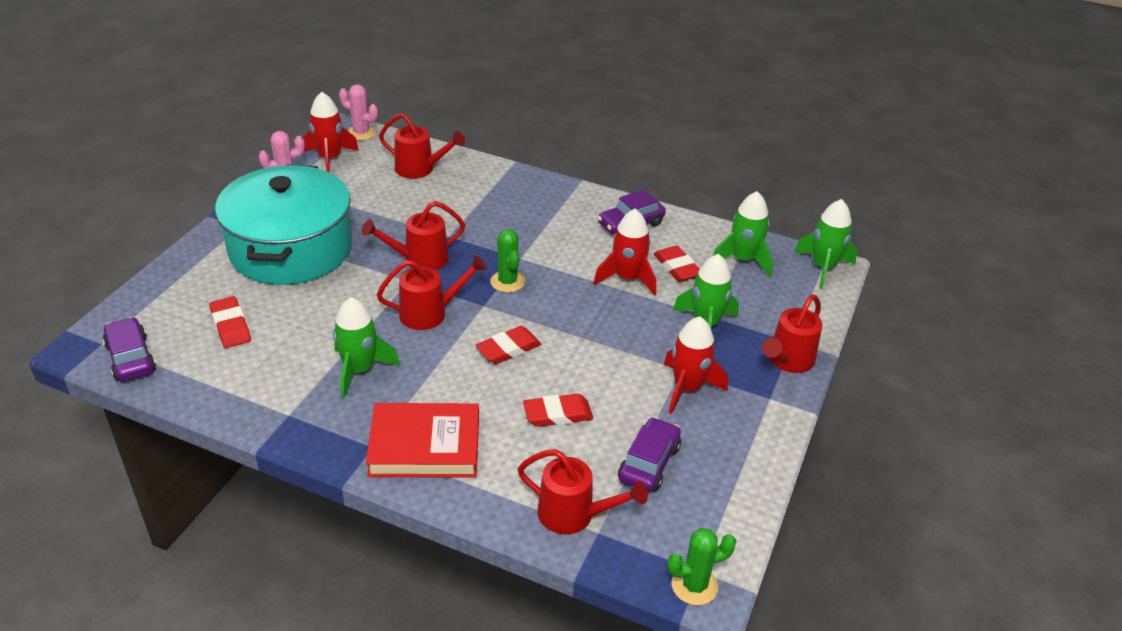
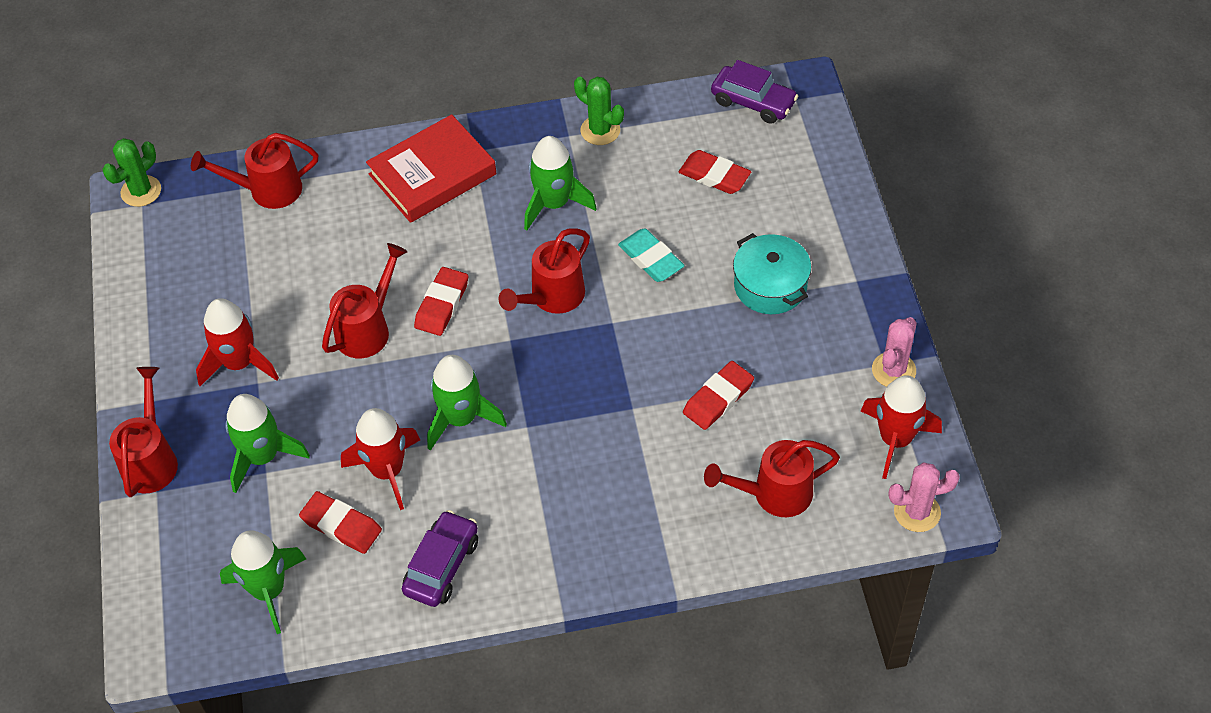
camera: 150 degrees right, 15 degrees up
(290, 249) = (770, 286): turquoise pot -> turquoise pot, size x0.48
(340, 301) = (651, 259): none -> turquoise eraser
(419, 260) = (629, 355): red watering can -> red watering can (368, 329)
(507, 282) = (511, 384): green cactus -> green cactus (600, 130)
(557, 414) = (343, 266): red eraser -> red eraser (718, 398)
(649, 463) = (232, 267): purple car -> none
(823, 267) = (163, 641): green rocket -> green rocket (461, 419)

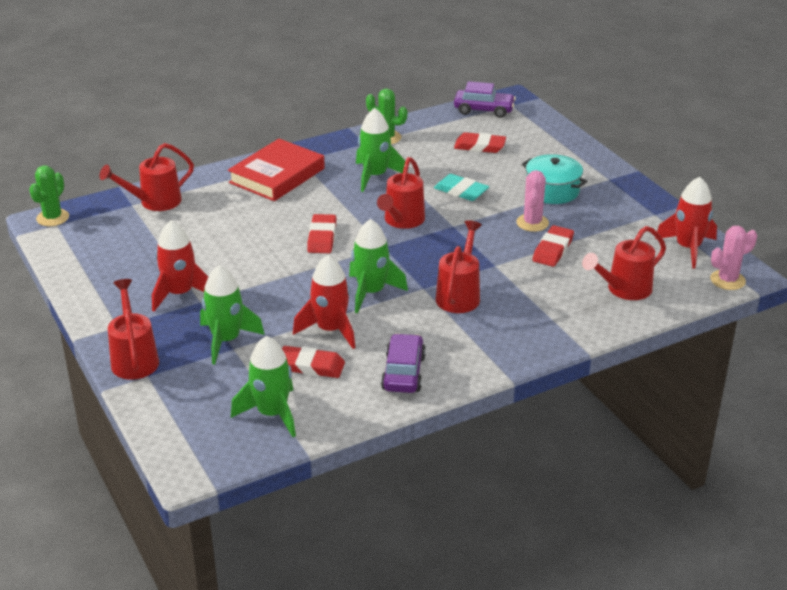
camera: 20 degrees left, 20 degrees down
(368, 329) = (272, 259): red watering can -> red watering can (459, 295)
(893, 370) = (663, 216): pink cactus -> pink cactus (532, 223)

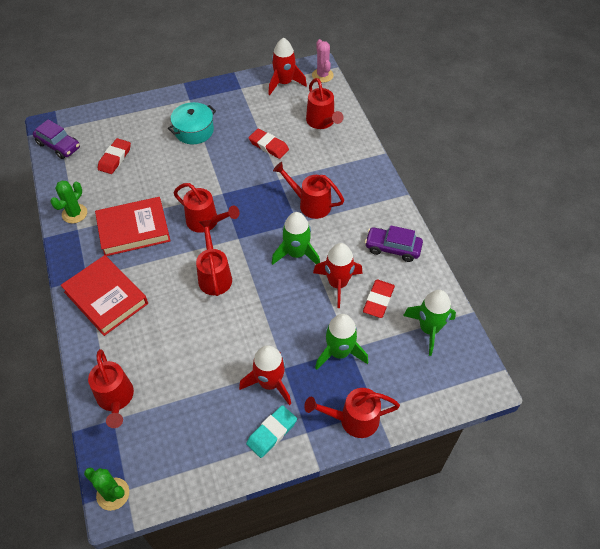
camera: 80 degrees left, 20 degrees up
(322, 237) = (214, 275): red eraser -> red watering can
(375, 176) = (133, 229): green rocket -> red book
(461, 191) = (176, 180): turquoise eraser -> turquoise eraser (272, 433)
(484, 110) = (58, 146): purple car -> purple car turned 105 degrees clockwise
(532, 223) = (232, 149): pink cactus -> none

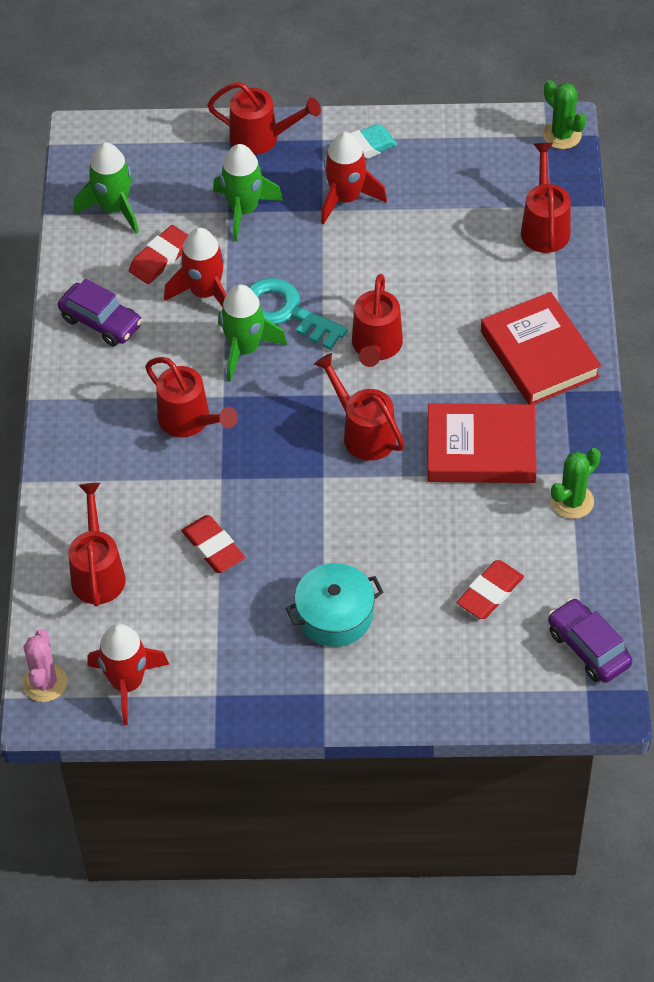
camera: 160 degrees left, 0 degrees up
(280, 284) = (286, 312): none -> turquoise key

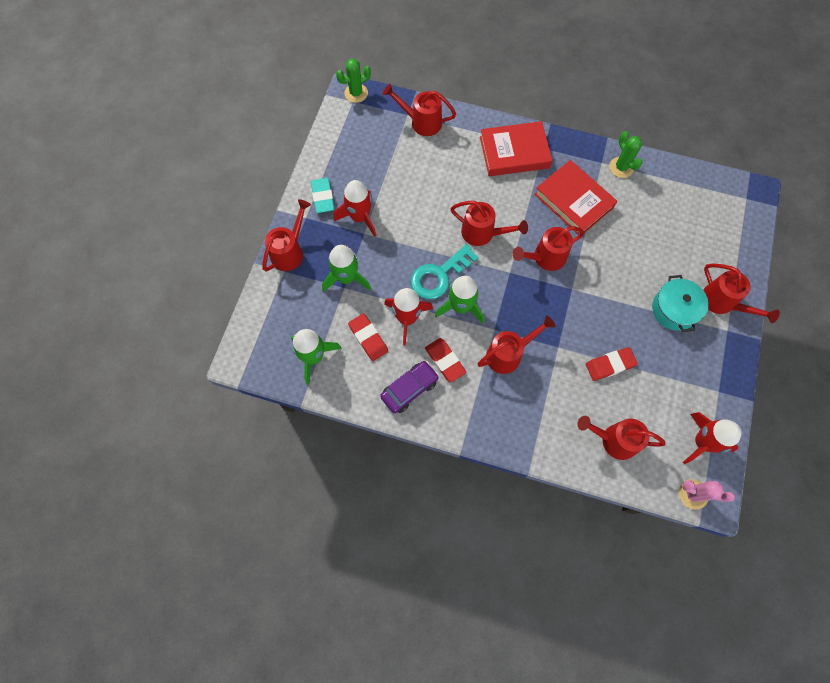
camera: 75 degrees left, 15 degrees up
(371, 680) = (722, 303): none -> red watering can
(481, 449) = (573, 201): red book -> red book turned 60 degrees counterclockwise
(489, 593) = (674, 225): red eraser -> red eraser (445, 361)
(588, 648) = (720, 189): purple car -> none

